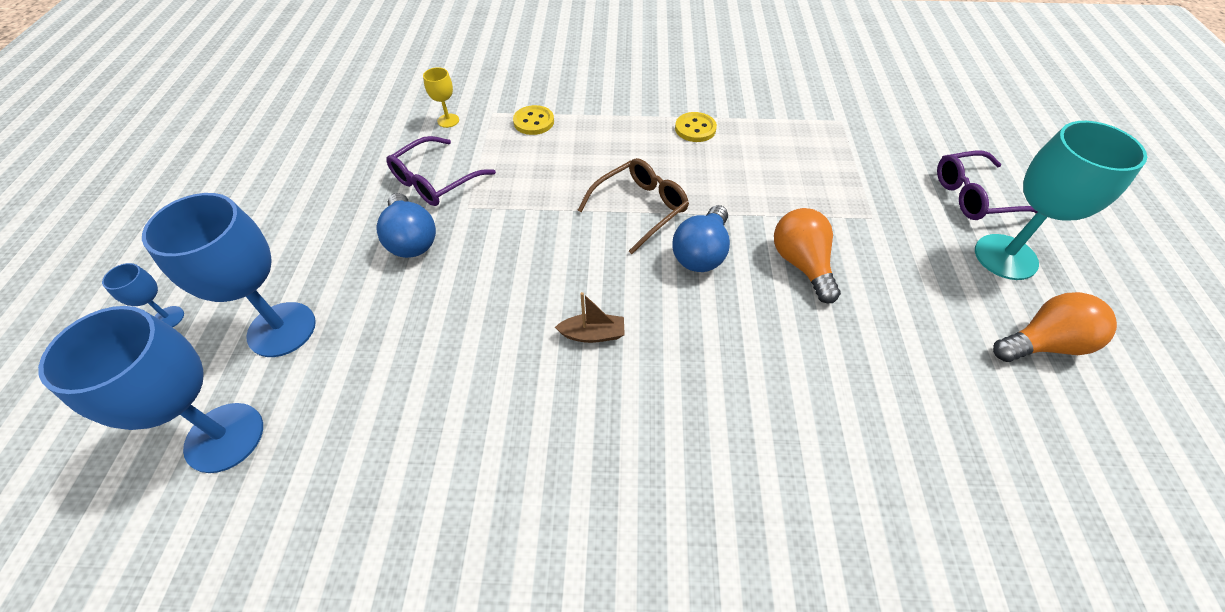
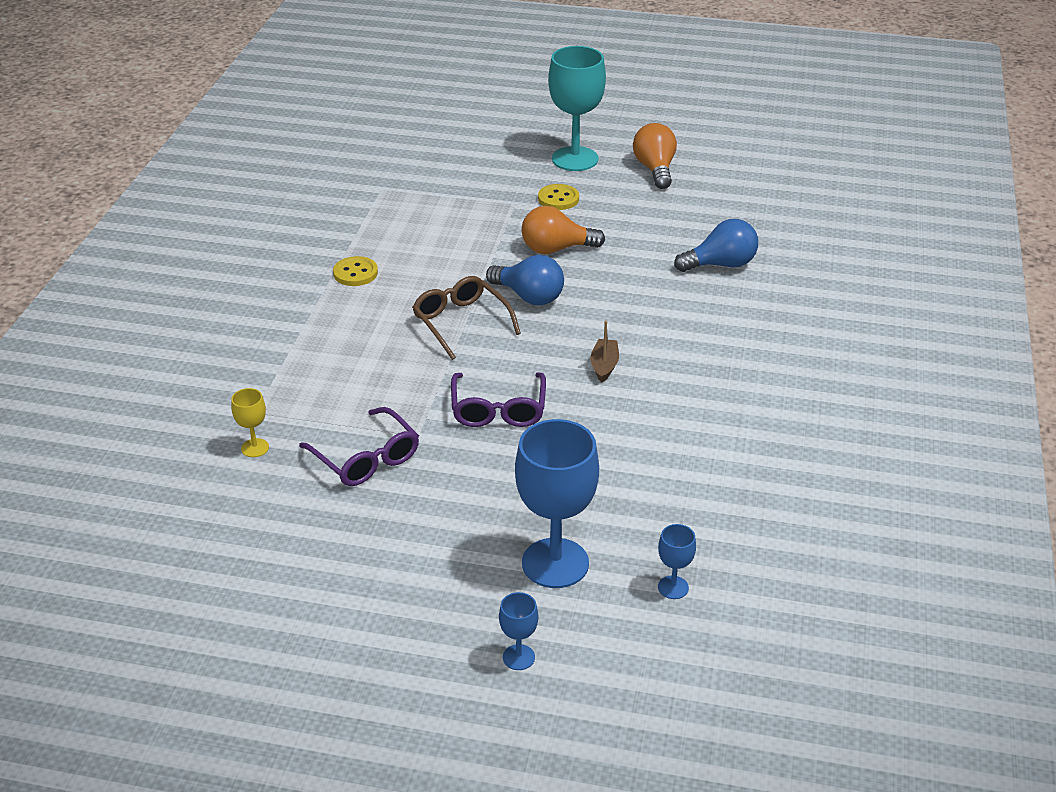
camera: 80 degrees left, 15 degrees down
(224, 437) = (673, 587): blue goblet -> blue goblet, size x0.45
(411, 239) = (455, 475): blue light bulb -> blue light bulb (721, 265)
(533, 122) = (290, 380): yellow button -> yellow button (558, 199)
(975, 196) = (507, 152): purple glasses -> purple glasses (498, 409)

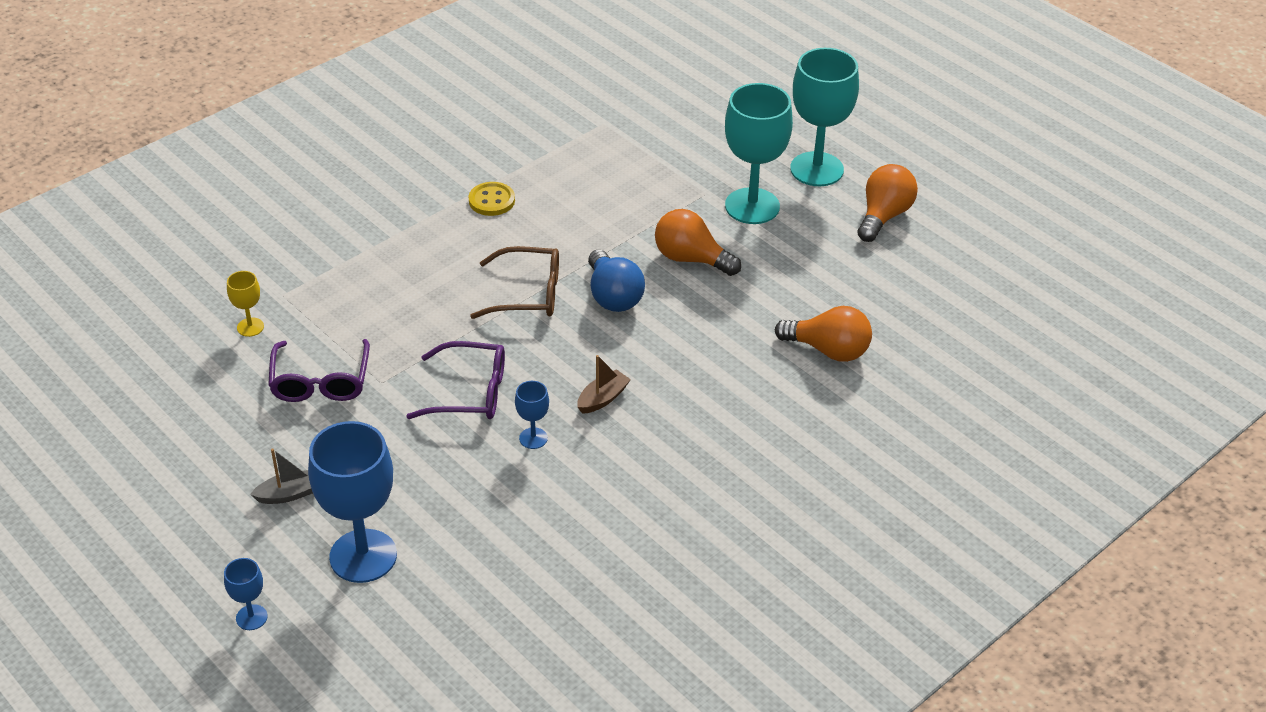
camera: 35 degrees right, 5 degrees up
(439, 551) = (289, 494): none -> grey boat
(461, 323) = (527, 294): brown glasses -> brown glasses turned 90 degrees clockwise
(498, 409) = (469, 392): purple glasses -> purple glasses turned 120 degrees counterclockwise
(558, 199) = (752, 206): yellow button -> turquoise goblet
(673, 587) = (430, 632): blue goblet -> blue goblet (533, 438)
(721, 265) = (828, 350): blue light bulb -> orange light bulb

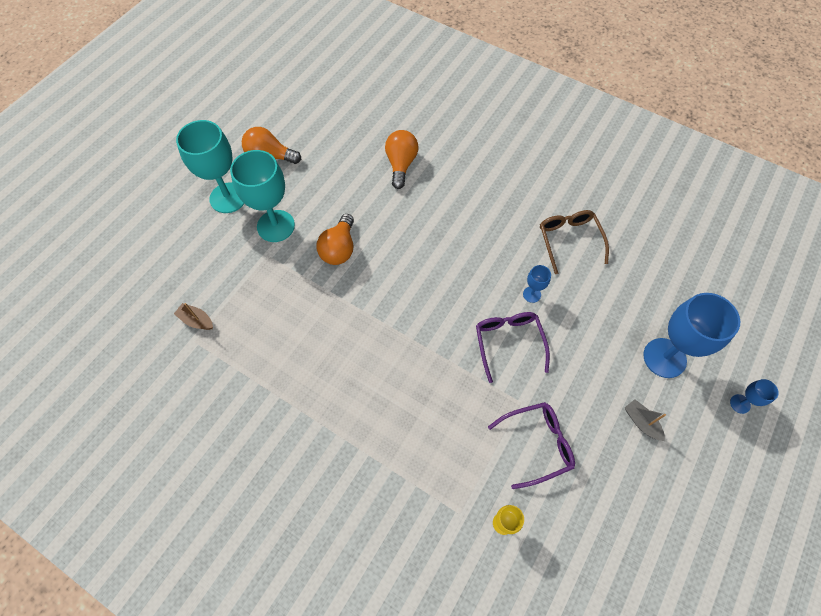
camera: 105 degrees left, 20 degrees up
(491, 200) = (307, 393): yellow button -> none
(527, 294) = (403, 337): brown glasses -> brown glasses (569, 241)
(603, 398) = (484, 266): brown boat -> brown boat (196, 320)
(613, 296) = (389, 284): blue light bulb -> none

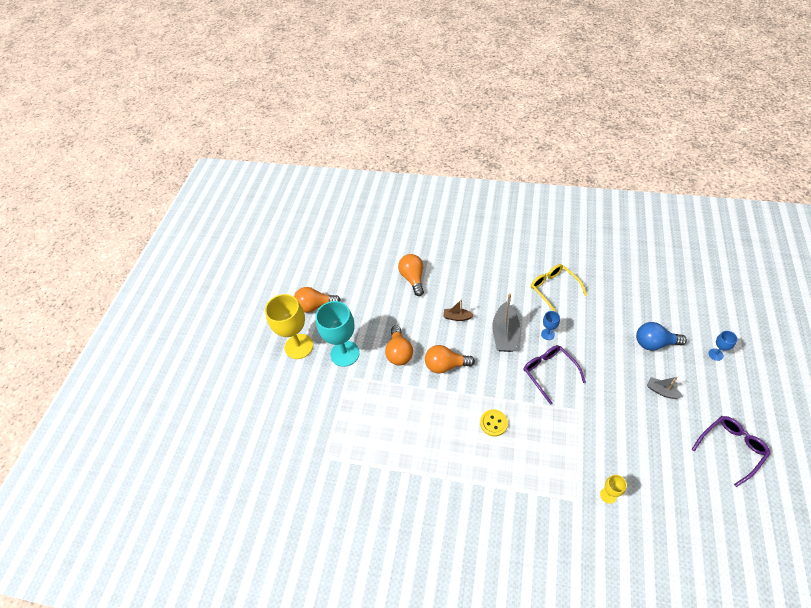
camera: 15 degrees left, 10 degrees down
(196, 320) = (320, 443): brown boat -> brown boat (457, 317)
(228, 198) = (299, 346): turquoise goblet -> yellow goblet
(386, 285) = (445, 365): none -> orange light bulb
(408, 378) = (493, 423): none -> yellow button
(478, 274) = (505, 334): none -> grey boat
(536, 444) = (602, 433): purple glasses -> purple glasses (731, 448)
(569, 241) = (554, 289): brown glasses -> yellow glasses
(664, 358) = (654, 343): blue goblet -> blue light bulb

